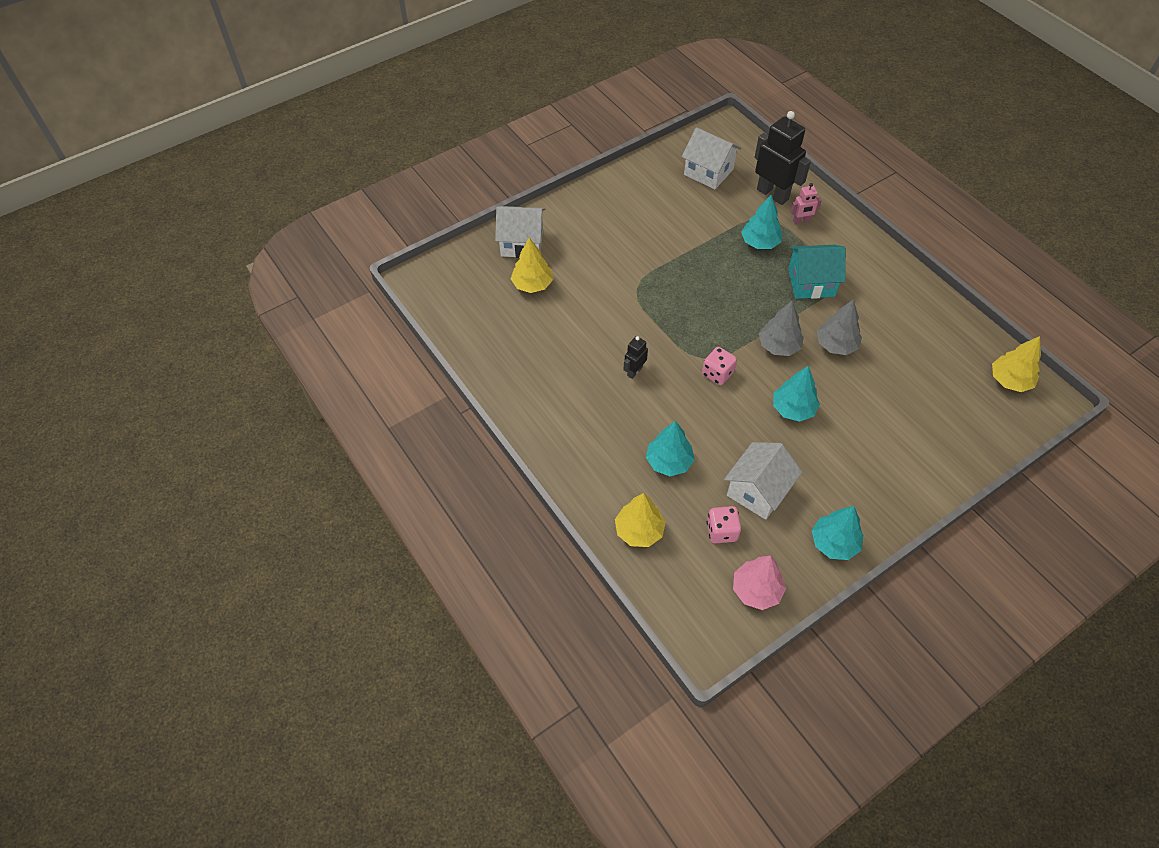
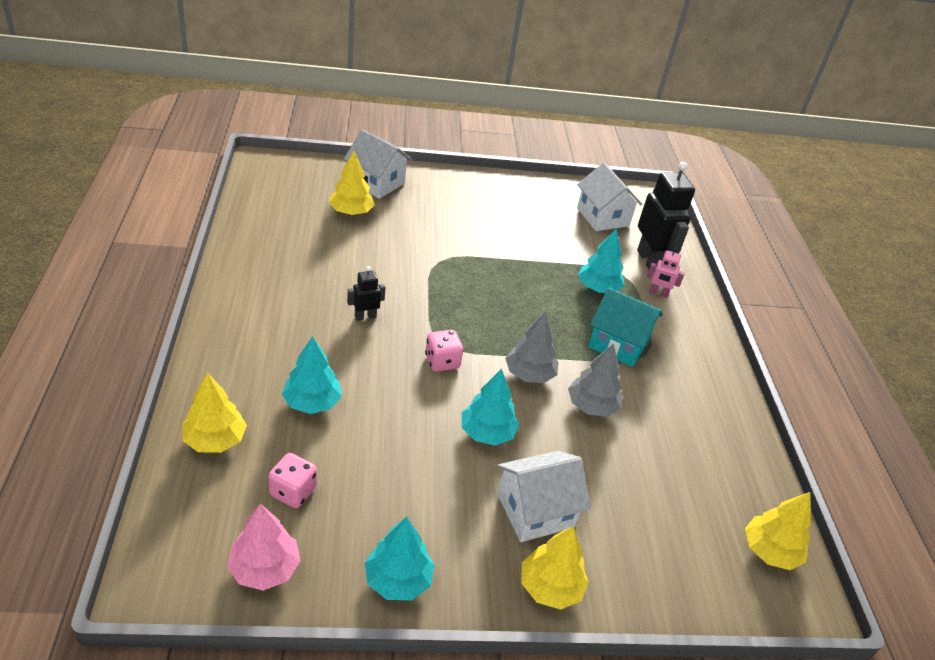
camera: 25 degrees right, 15 degrees down
(758, 491) = (370, 480): white house -> white house (535, 511)
(916, 488) = (550, 587): none -> yellow tree

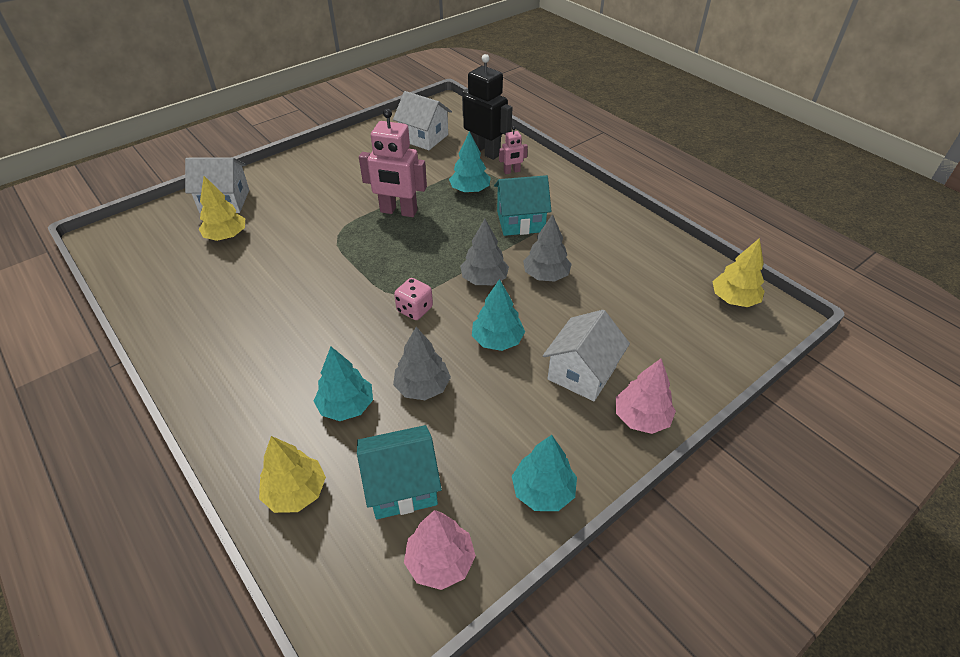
camera: 30 degrees left, 5 degrees up
(293, 492) = (401, 486): pink dice -> turquoise house
(365, 316) = (321, 312): black robot -> none
(385, 428) = (422, 387): none -> grey tree
(511, 271) = (398, 211): none -> pink robot
(550, 587) = (641, 418): yellow tree -> pink tree

